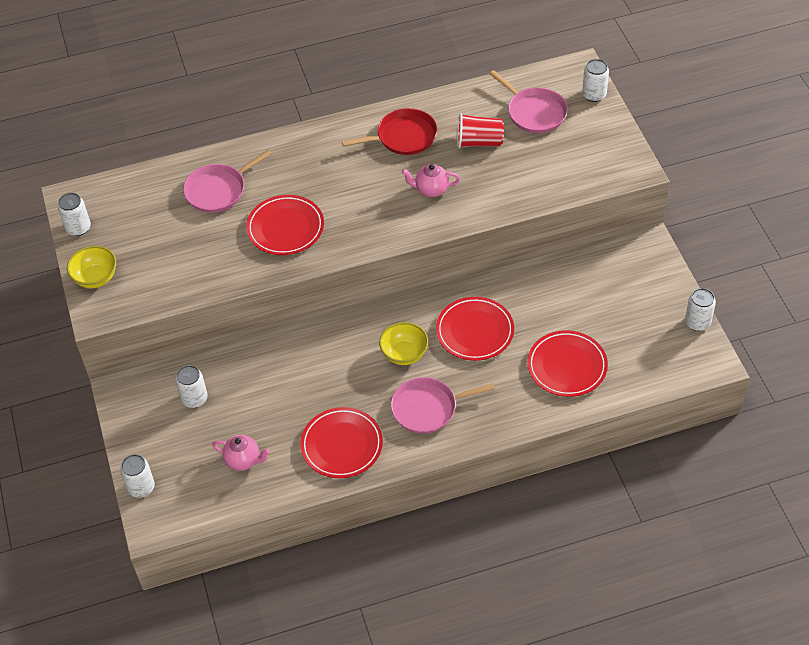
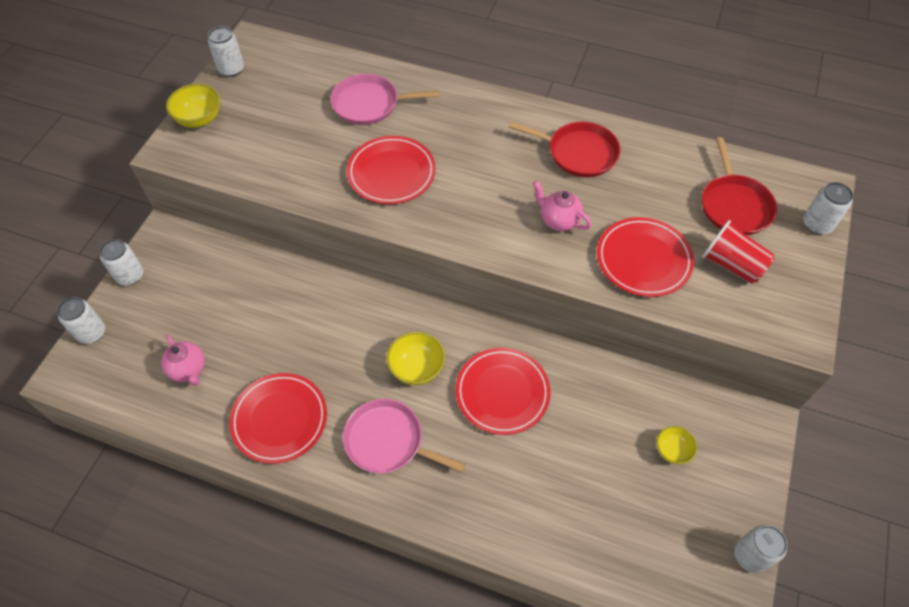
camera: 35 degrees right, 5 degrees up
(194, 398) = (208, 282): white can -> white can (130, 275)
(479, 142) = (649, 202): red cup -> red cup (732, 265)
(534, 112) = (734, 205): pink pan -> red pan
(567, 366) = (562, 499): red plate -> red plate (643, 259)
(608, 295) = (672, 451): none -> yellow bowl

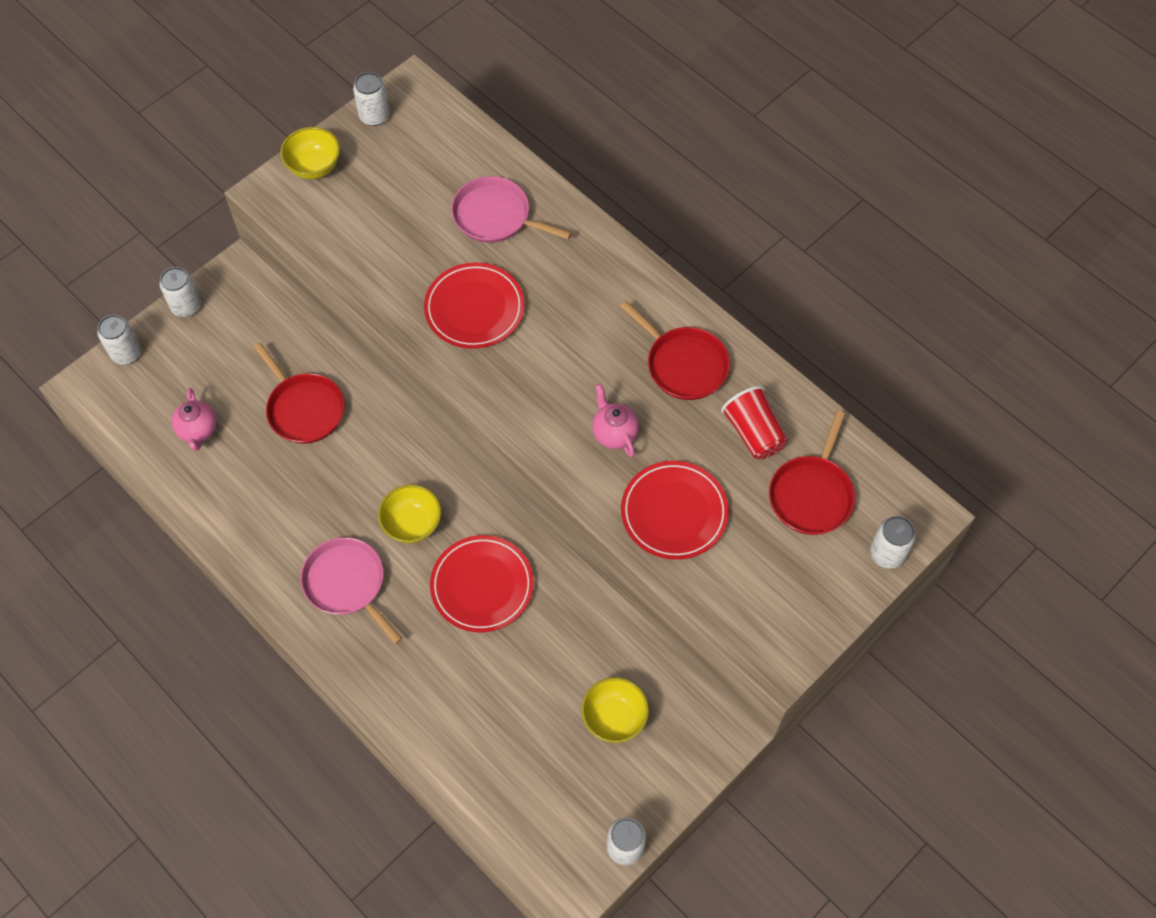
camera: 25 degrees right, 5 degrees up
(275, 315) = (304, 409): none -> red pan
(279, 419) = (258, 517): red plate -> none
(672, 451) = (614, 718): yellow bowl -> yellow bowl, size x1.54
(732, 265) = (762, 557): red cup -> red cup (753, 433)

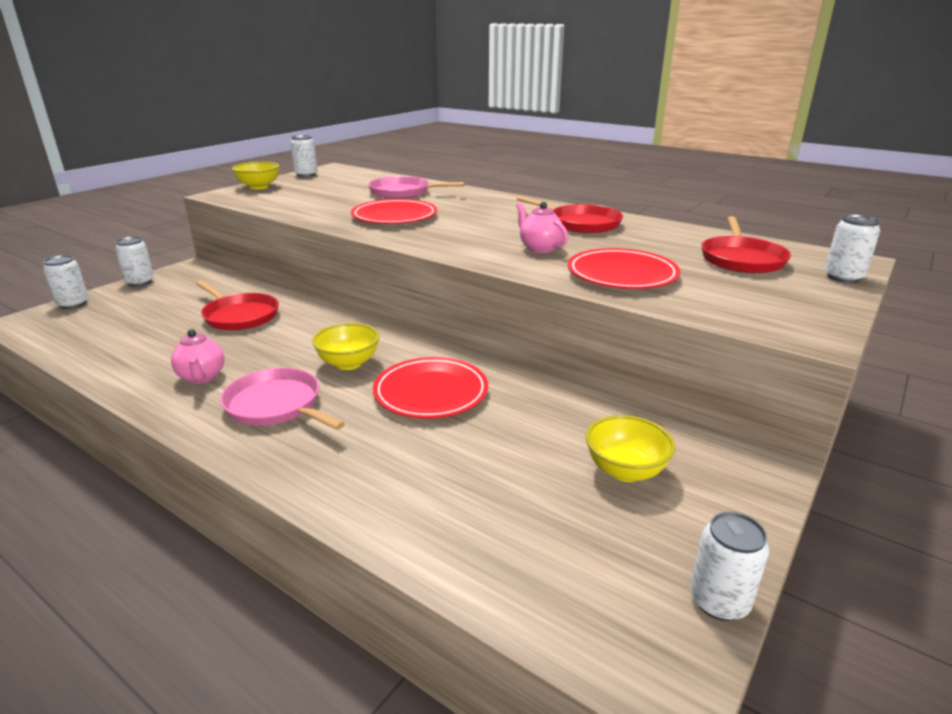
camera: 10 degrees left, 35 degrees down
(198, 431) = (129, 333): pink teapot -> pink teapot (202, 377)
(753, 433) = (663, 241): red cup -> none

